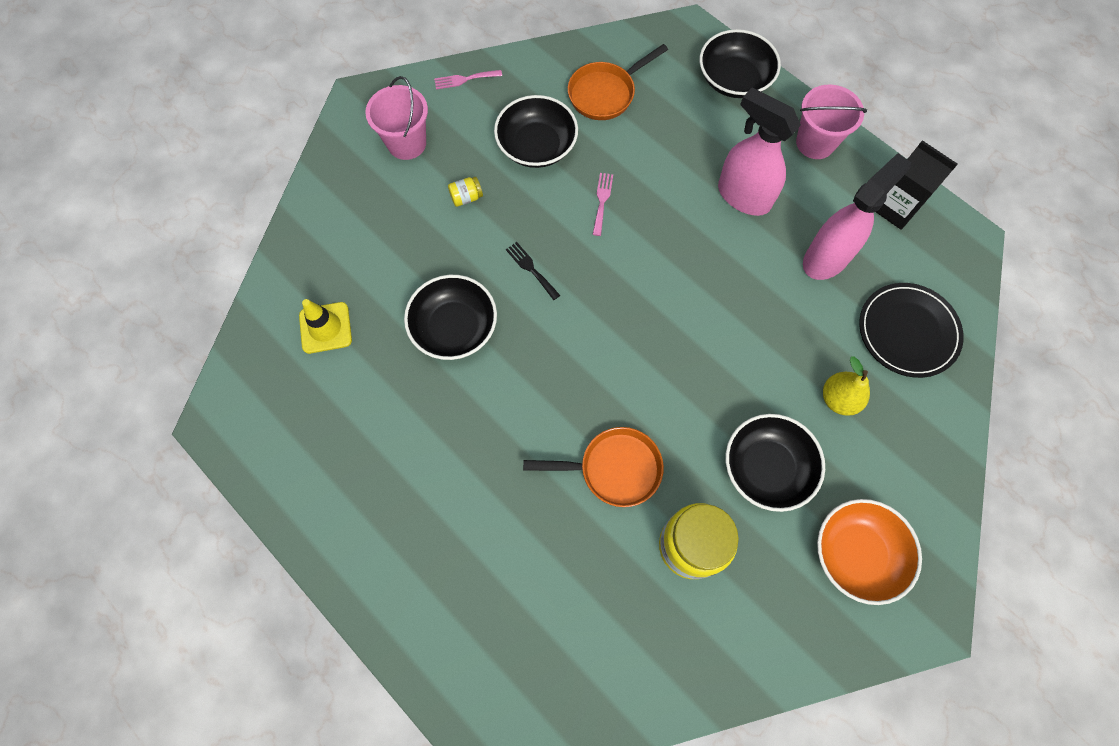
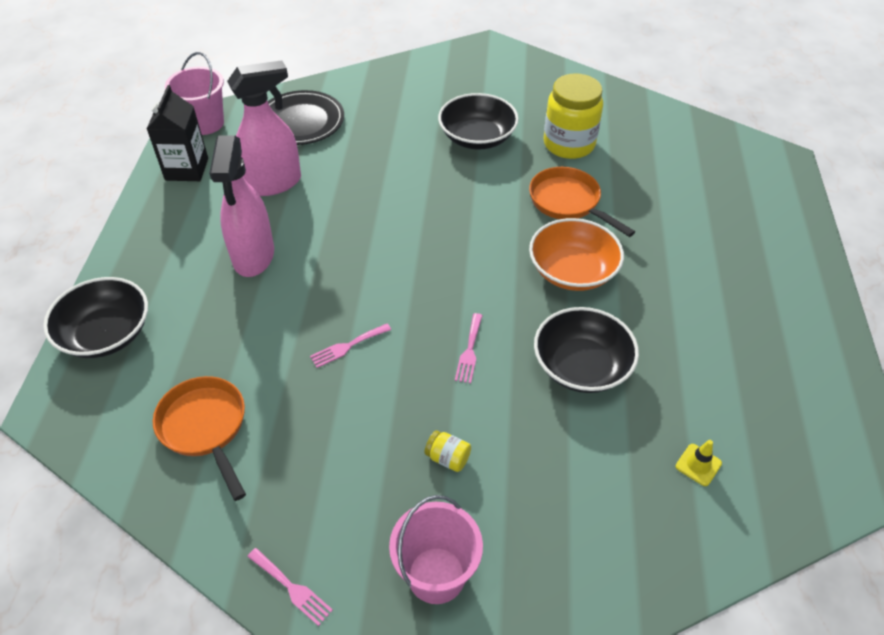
camera: 130 degrees left, 20 degrees down
(325, 328) = (698, 465): yellow traffic cone -> yellow traffic cone, size x0.60
(531, 269) = (469, 351): black fork -> pink fork
(536, 146) = (328, 442): black bowl -> none
(605, 93) = (205, 428): orange pan -> orange pan turned 135 degrees counterclockwise
(815, 143) = (150, 241): pink bucket -> pink bucket (205, 123)
(826, 258) = (273, 183): pink spray bottle -> pink spray bottle turned 150 degrees clockwise
(838, 399) = (390, 129): yellow pear -> none
(857, 553) = (485, 82): orange bowl -> orange bowl (572, 271)

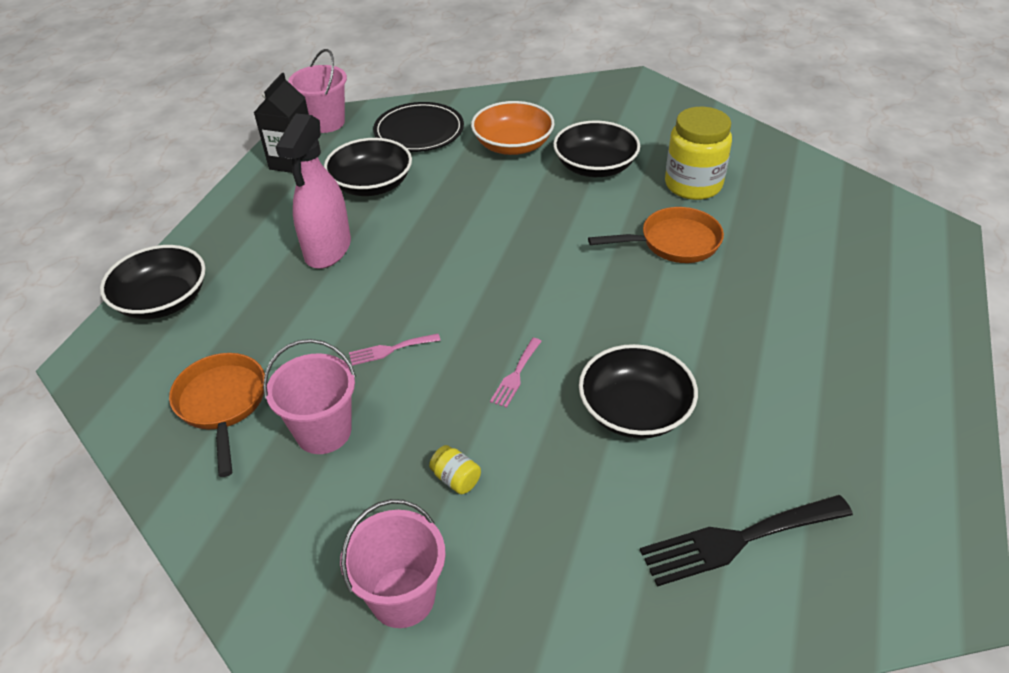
camera: 15 degrees right, 5 degrees down
(273, 183) = (371, 185): pink spray bottle -> black bowl
(292, 588) = (249, 578): pink fork -> none
(312, 437) = (323, 431): none -> pink bucket
(568, 202) = (674, 243): orange pan -> orange pan turned 105 degrees clockwise
(572, 271) = (656, 312): orange bowl -> orange bowl (513, 145)
(698, 465) = (738, 540): yellow traffic cone -> black fork

